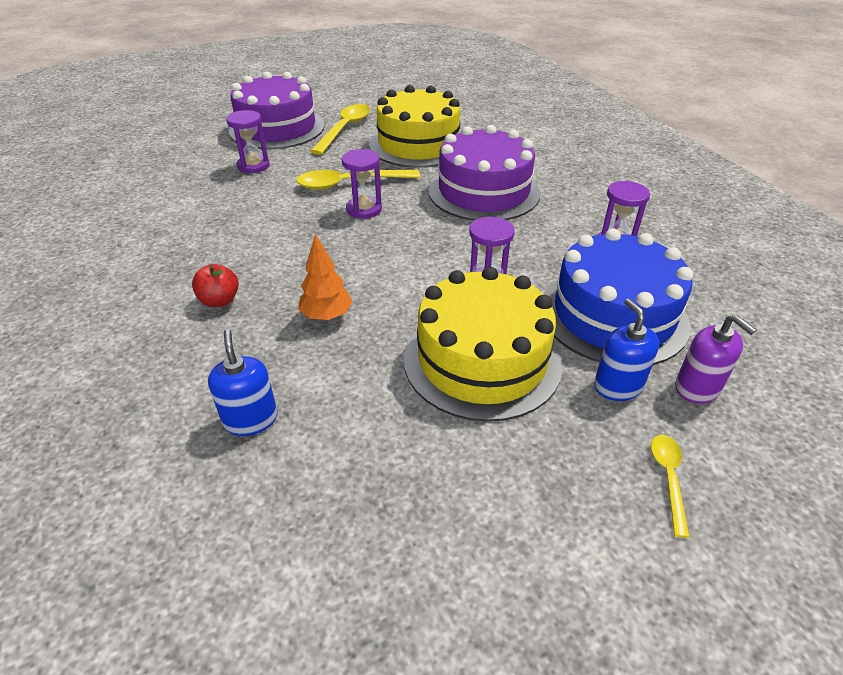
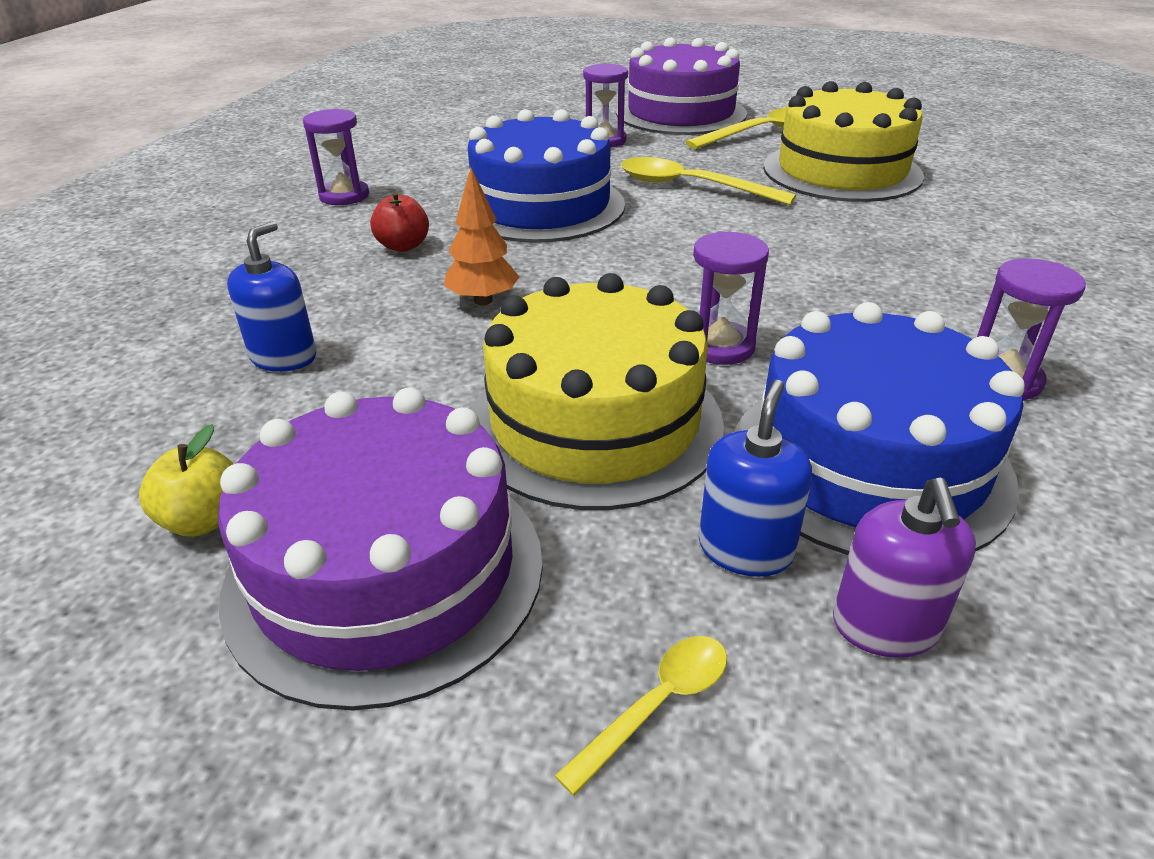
camera: 40 degrees right, 5 degrees down
(275, 232) = (541, 206): none -> blue cake
(355, 547) = (204, 520): none -> yellow apple
(364, 209) = (671, 216): purple hourglass -> purple hourglass (344, 196)
(484, 191) = (866, 247): purple cake -> purple cake (385, 571)

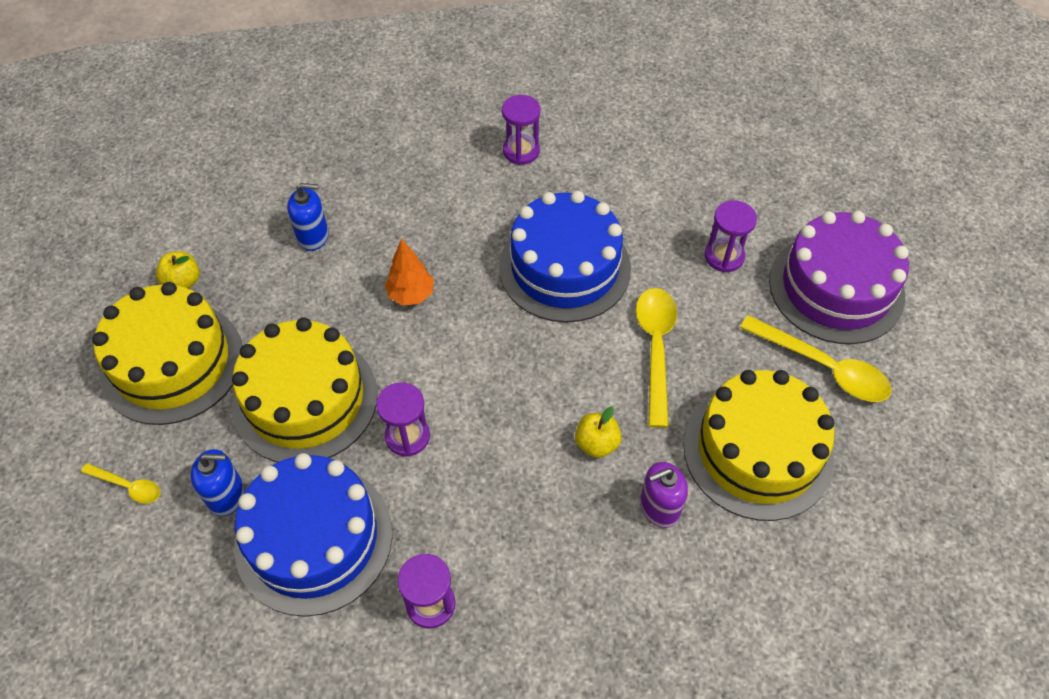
camera: 65 degrees right, 20 degrees up
(385, 571) = (172, 362): purple cake -> yellow cake
(403, 246) = (463, 221): red apple -> none
(796, 235) = (596, 443): none -> yellow apple
(885, 626) = (192, 563): purple soap dispenser -> purple soap dispenser (659, 507)

